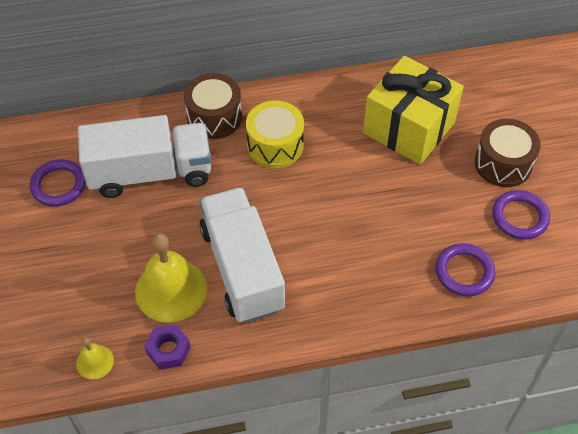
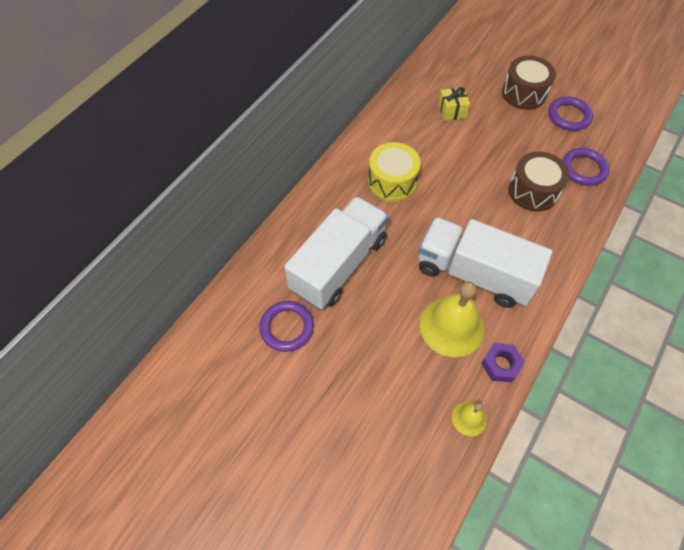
camera: 45 degrees left, 5 degrees up
(214, 117) = (331, 194): brown drum -> brown drum (533, 191)
(409, 128) = (451, 111): yellow gift -> yellow gift, size x0.43

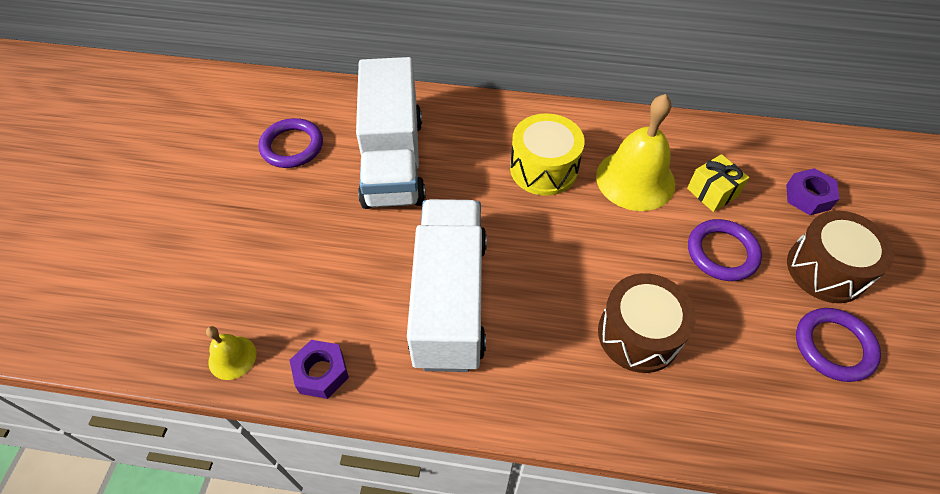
camera: 65 degrees right, 5 degrees down
(339, 264) = (393, 161): white truck -> white truck turned 75 degrees clockwise
(451, 326) = (357, 299): yellow bell -> yellow bell (635, 179)
(474, 74) = (808, 197): none -> purple nut
(583, 169) = (736, 397): purple ring -> purple ring (722, 253)

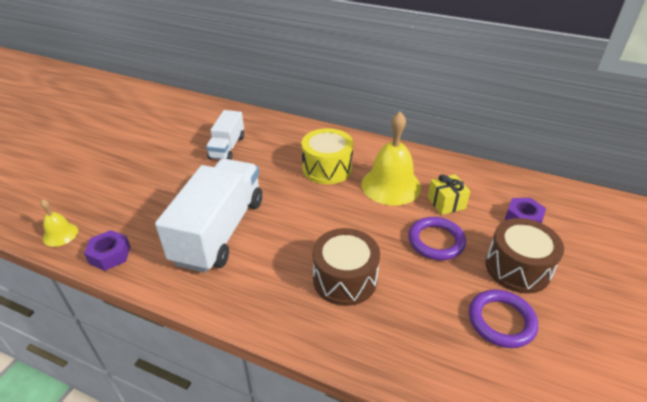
camera: 15 degrees right, 15 degrees down
(292, 146) = (168, 130): purple ring -> none
(393, 161) = (227, 147): white truck -> white truck, size x0.54

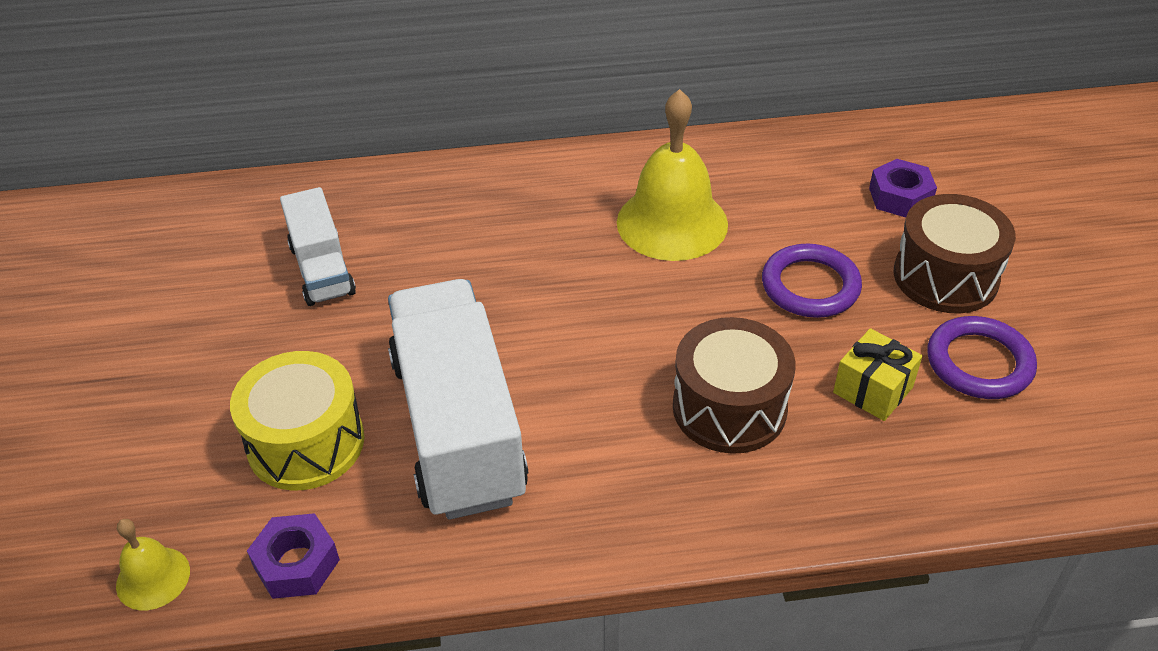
camera: 30 degrees left, 5 degrees up
(327, 168) = (543, 235): yellow drum -> yellow drum (306, 442)
(446, 203) = (777, 217): yellow gift -> yellow gift (873, 390)

